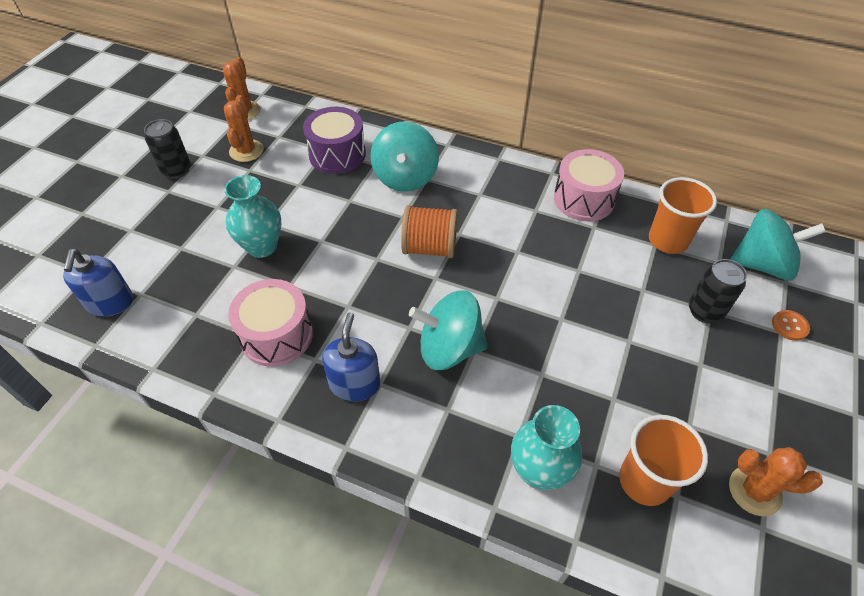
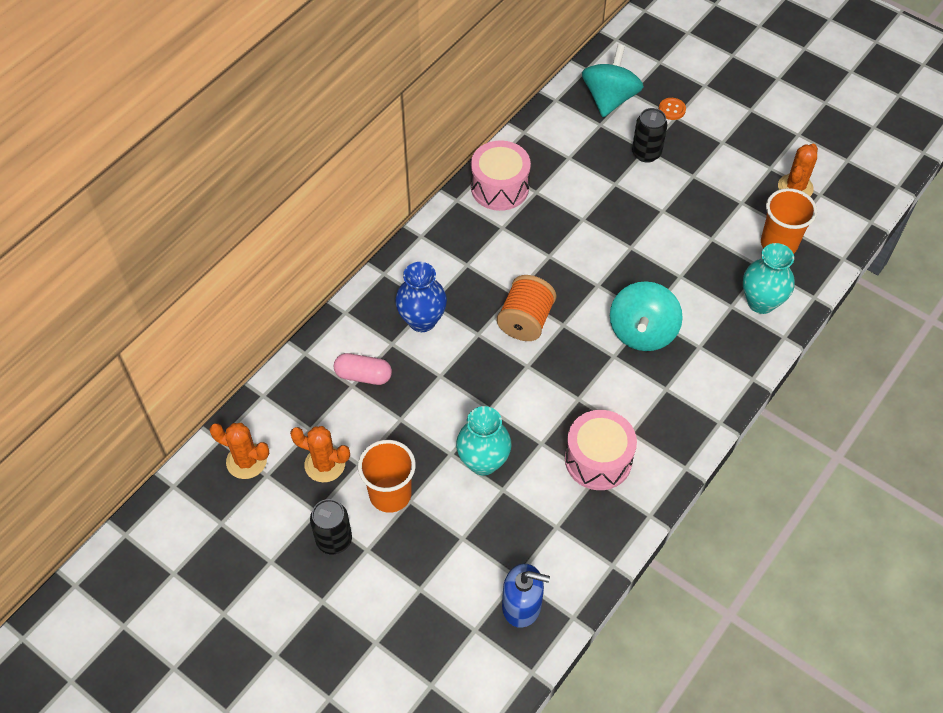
camera: 75 degrees left, 5 degrees up
(337, 154) = (363, 375): purple drum -> pink capsule
(355, 384) = (662, 406): blue soap dispenser -> none
(405, 177) = (422, 320): turquoise spinning top -> blue vase
(668, 240) = (567, 147): orange cup -> orange cup (390, 494)

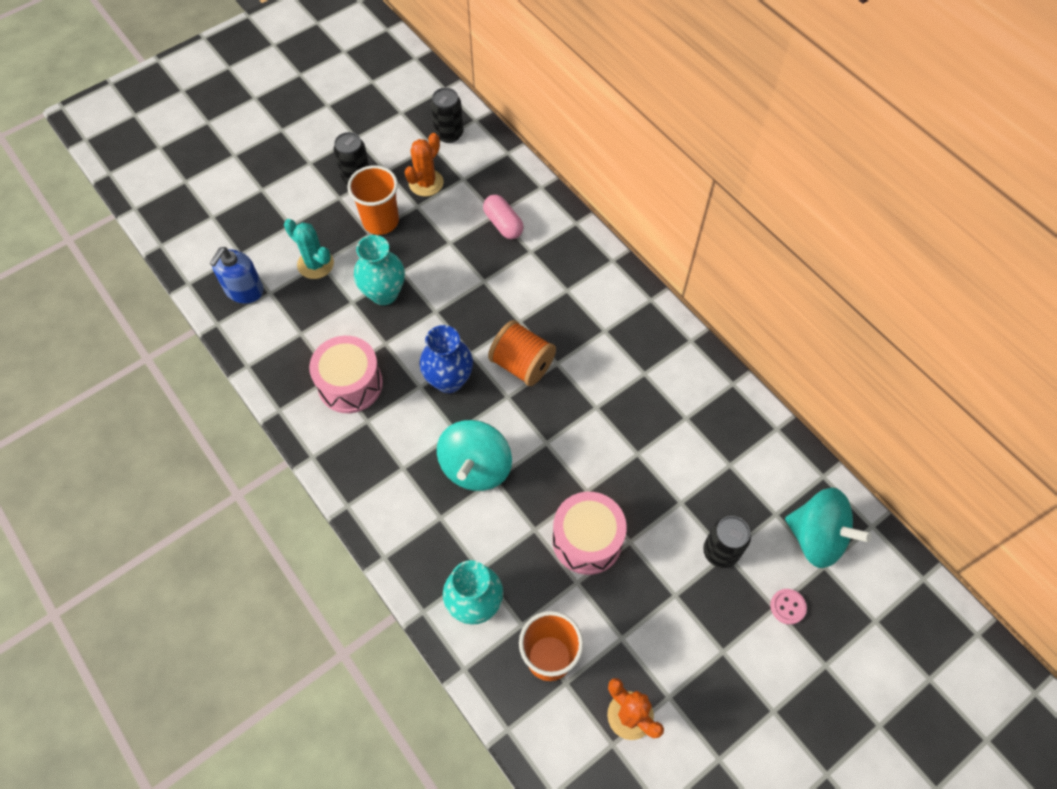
camera: 105 degrees right, 5 degrees up
(246, 461) = (449, 134): orange cactus -> black can
(363, 375) = (503, 224): pink capsule -> pink capsule turned 60 degrees counterclockwise
(422, 320) = (548, 279): blue vase -> blue vase (449, 380)
(466, 542) = (315, 264): none -> turquoise cactus
(500, 187) = (699, 384): pink drum -> pink drum (587, 540)
(642, 332) = (476, 467): turquoise spinning top -> turquoise spinning top turned 105 degrees counterclockwise
(672, 109) = (787, 607): orange button -> pink button

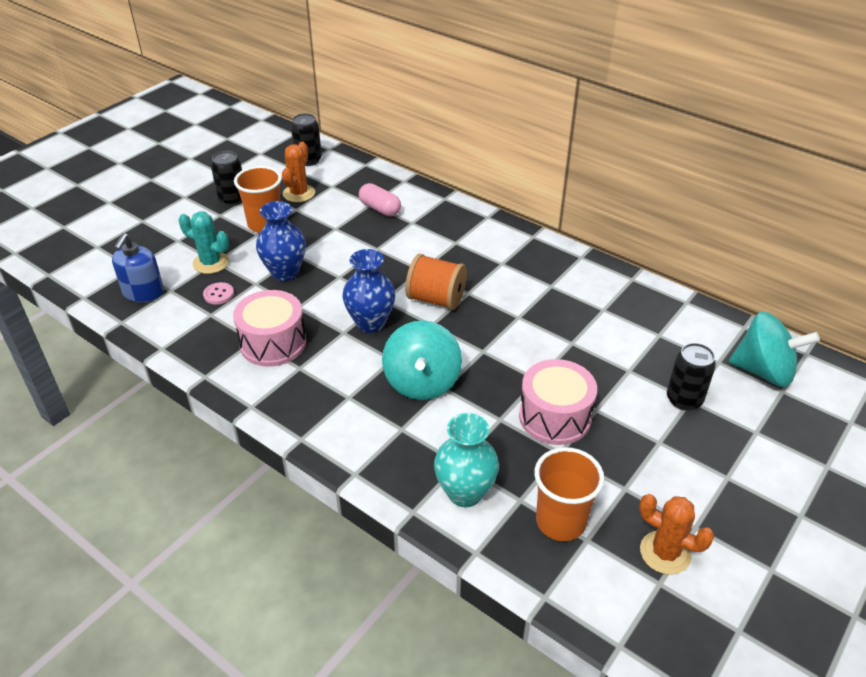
camera: 15 degrees left, 20 degrees down
(384, 293) = (285, 272): turquoise vase -> blue vase
(787, 607) = (767, 428): pink button -> pink button (218, 294)

